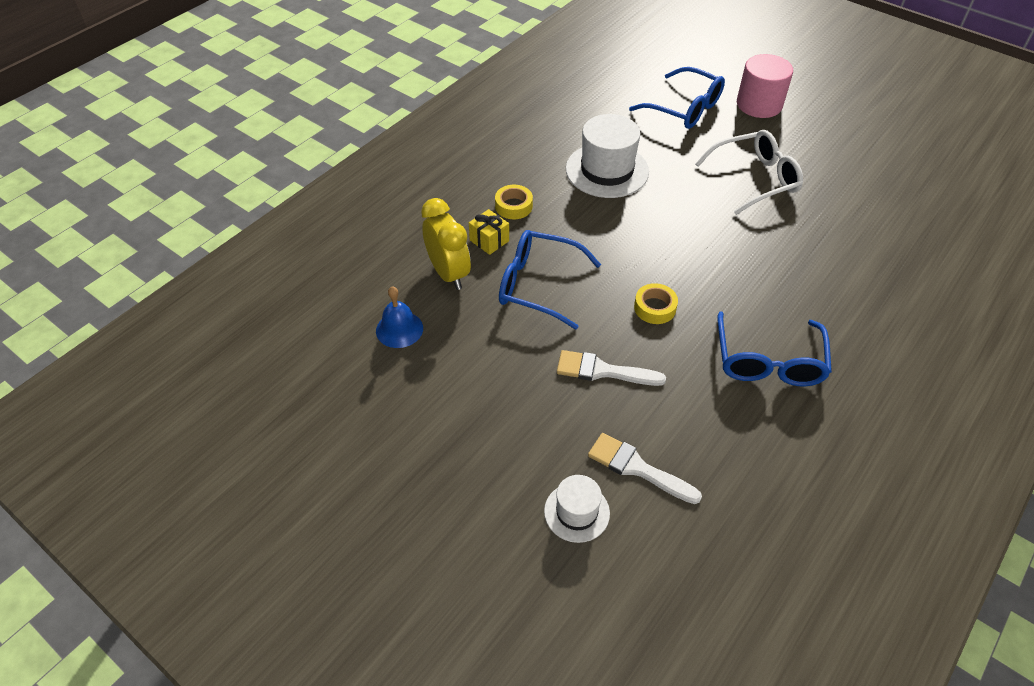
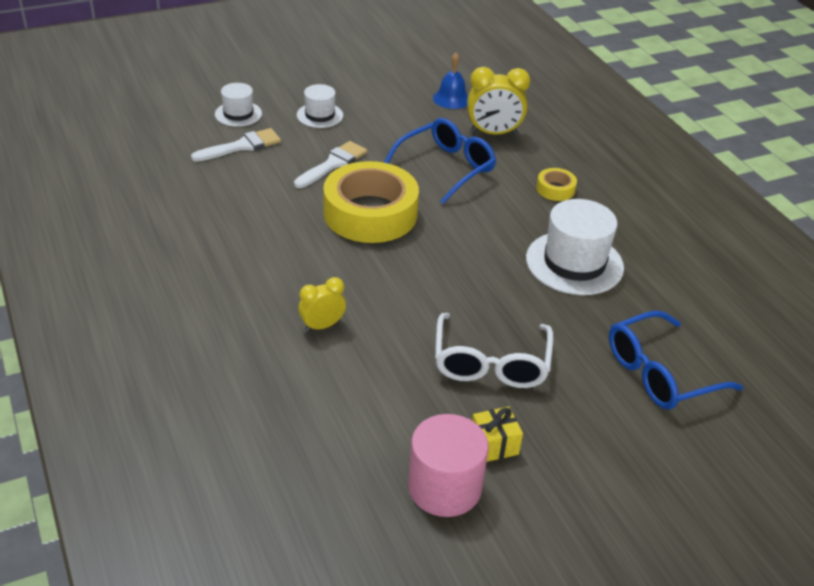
camera: 115 degrees right, 10 degrees down
(489, 240) = (518, 163): yellow gift -> yellow gift (494, 445)
(519, 429) = (320, 115): none -> white hat
(655, 308) = (370, 213): yellow tape -> yellow tape, size x2.31
(759, 104) = (636, 450): pink cylinder -> pink cylinder (444, 487)
(768, 362) = (260, 244): blue glasses -> none
(814, 275) = (322, 326): none -> yellow clock

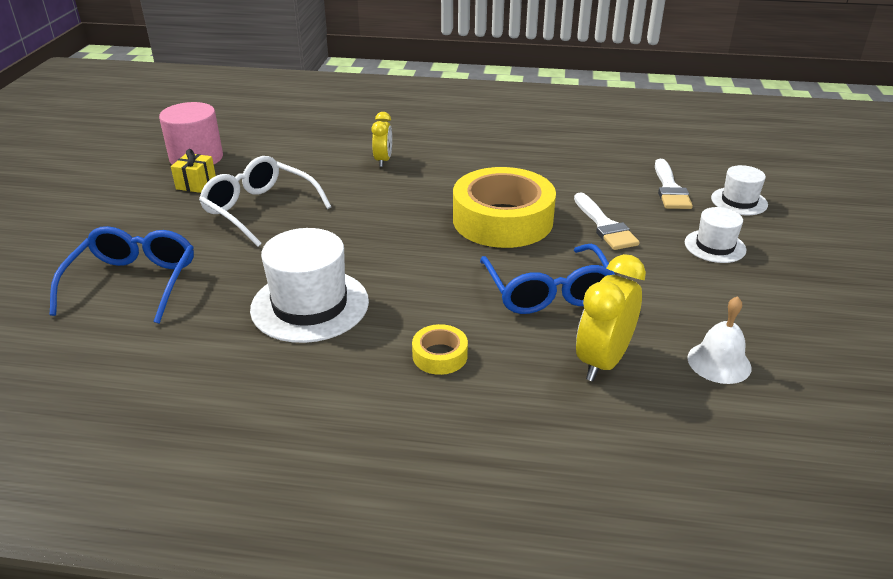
camera: 125 degrees right, 5 degrees down
(451, 98) = (719, 362): blue bell -> white bell

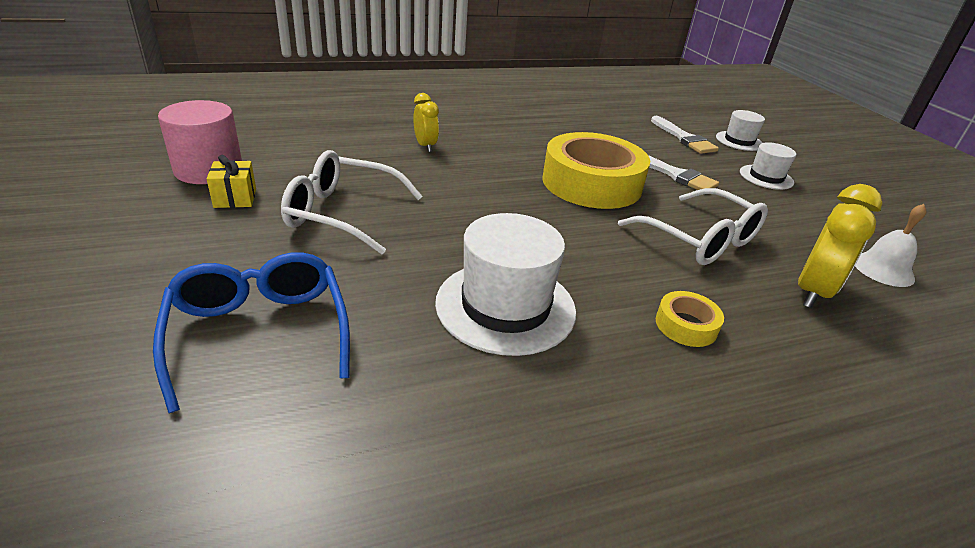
camera: 30 degrees left, 0 degrees up
(548, 292) = (700, 240): blue glasses -> white glasses
(603, 361) = (812, 292): yellow clock -> yellow clock turned 150 degrees counterclockwise

